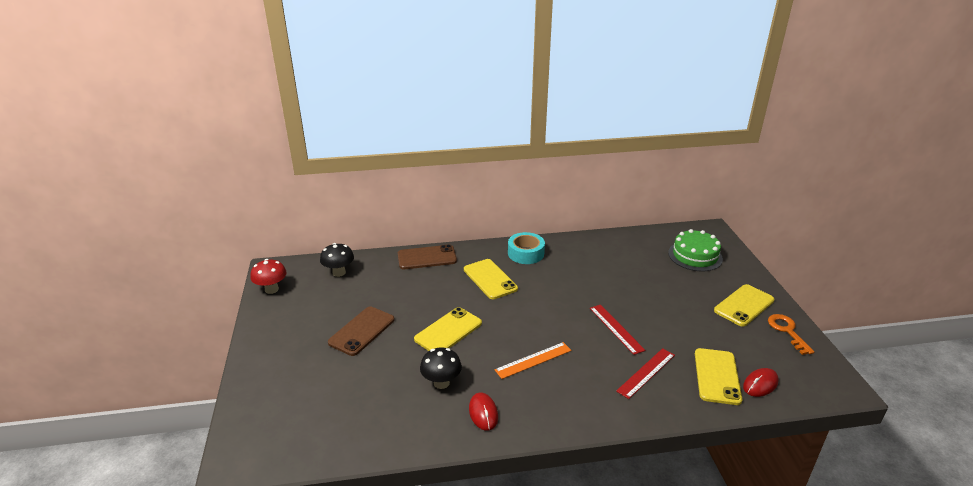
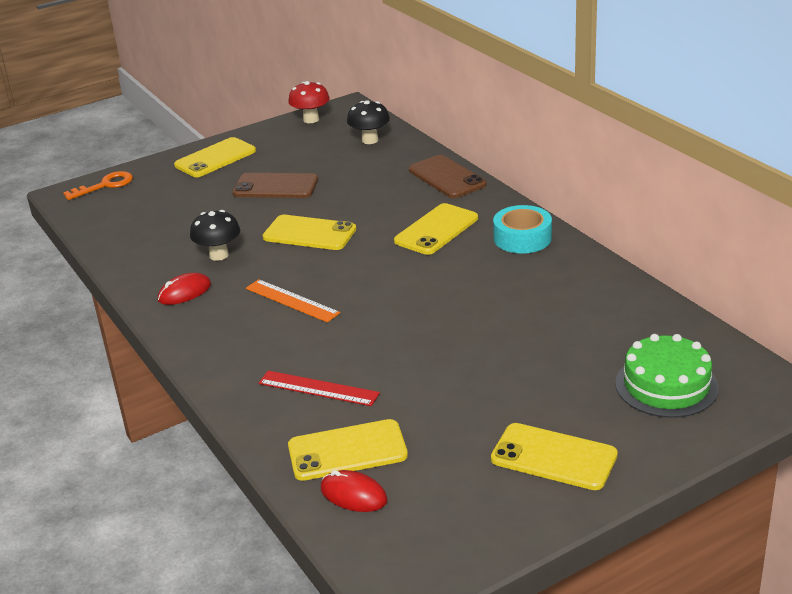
camera: 70 degrees right, 0 degrees up
(277, 352) = (215, 158): none -> yellow phone
(616, 329) = (399, 346): red ruler -> none
(787, 331) = (514, 513): orange key -> orange key (105, 185)

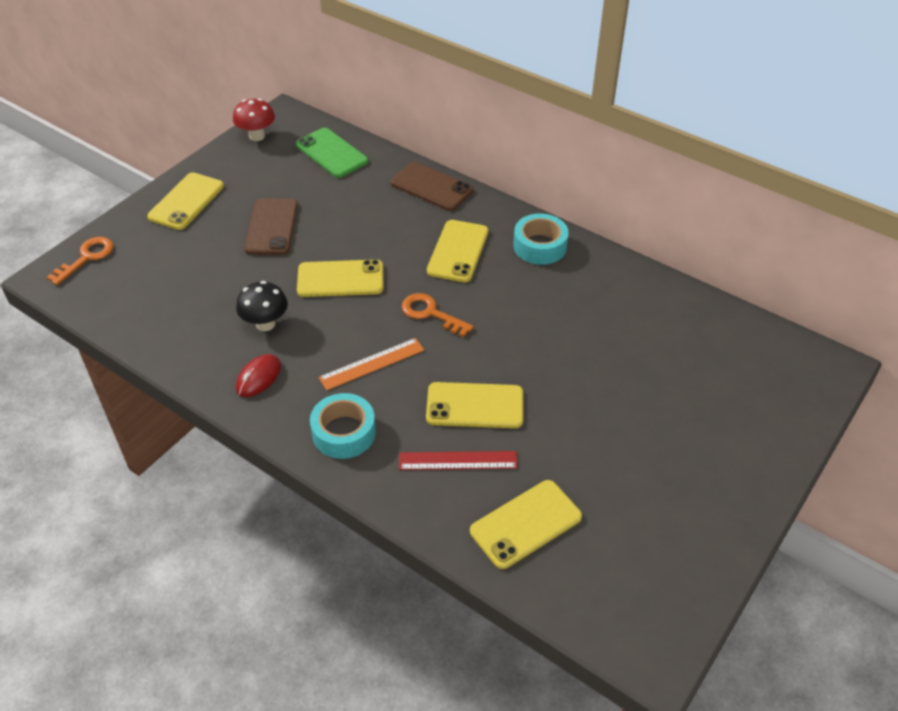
camera: 25 degrees left, 15 degrees up
(229, 346) = (344, 432): none -> turquoise tape
(275, 186) = (271, 227): brown phone -> brown phone turned 75 degrees counterclockwise
(292, 300) = (372, 364): orange ruler -> orange ruler turned 45 degrees counterclockwise
(353, 495) = (559, 571): red mouse -> none
(370, 140) = (331, 153): black mushroom -> green phone
(375, 272) = (430, 313): none -> orange key
(554, 457) = (700, 482): yellow phone -> yellow phone (475, 406)
(666, 385) = (745, 382): green cake -> none

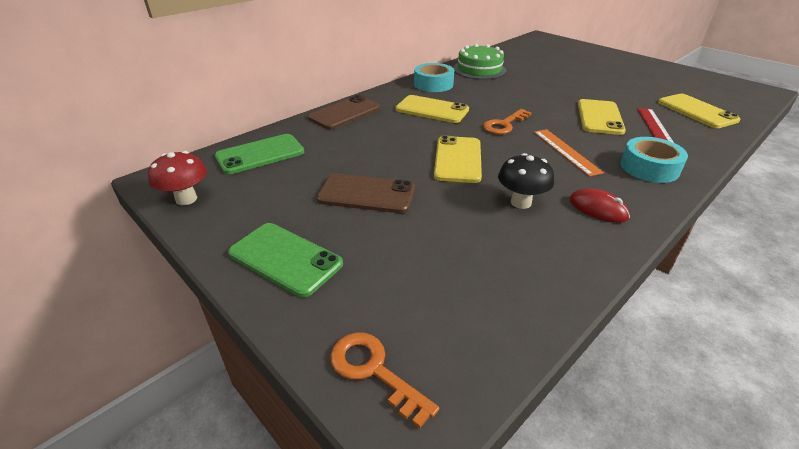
camera: 80 degrees left, 10 degrees down
(186, 201) = (285, 259): yellow phone -> green phone
(615, 287) = (479, 69): none -> green cake

